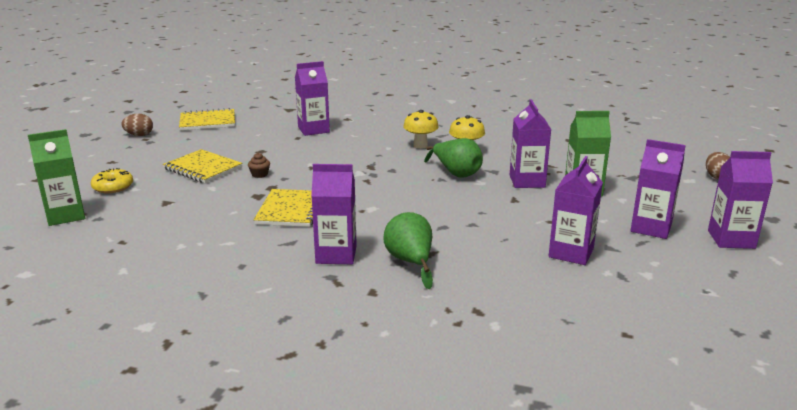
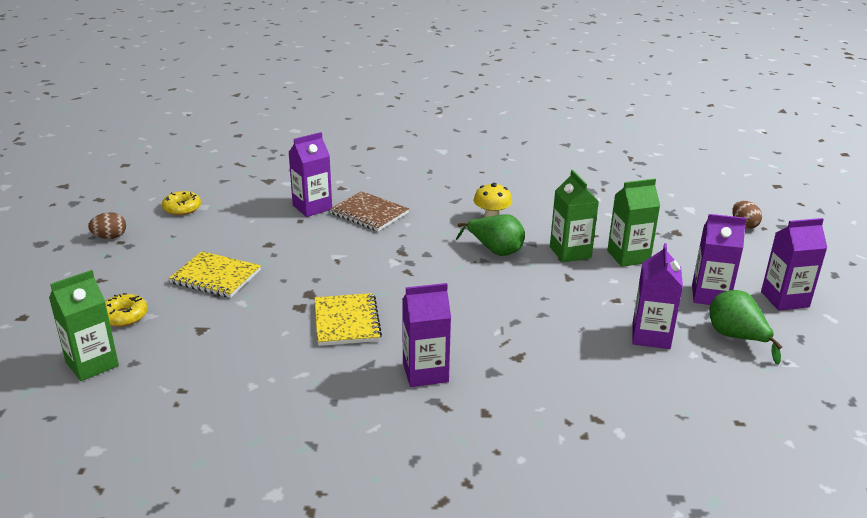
camera: 15 degrees left, 5 degrees up
(207, 122) = (182, 208): yellow notebook -> yellow donut
(259, 174) = (286, 277): brown cupcake -> none
(359, 138) = (369, 213): none -> brown notebook
(410, 262) = (505, 371): green pear -> green pear (736, 338)
(420, 145) = (440, 217): yellow mushroom -> none
(527, 181) = (570, 252): purple carton -> green carton

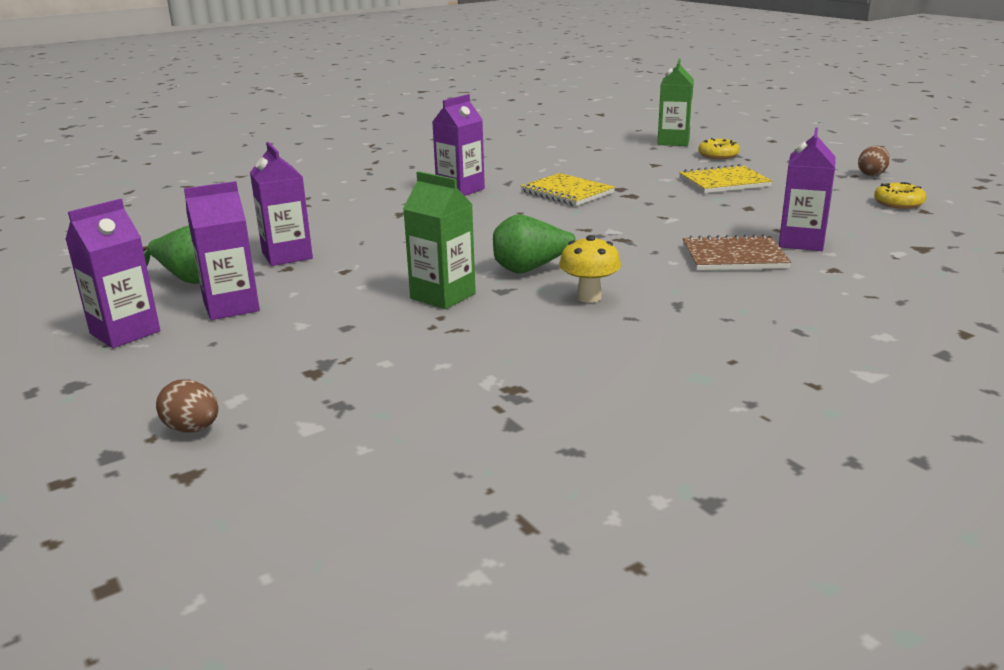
camera: 145 degrees right, 5 degrees down
(628, 256) = (363, 315): green carton -> none

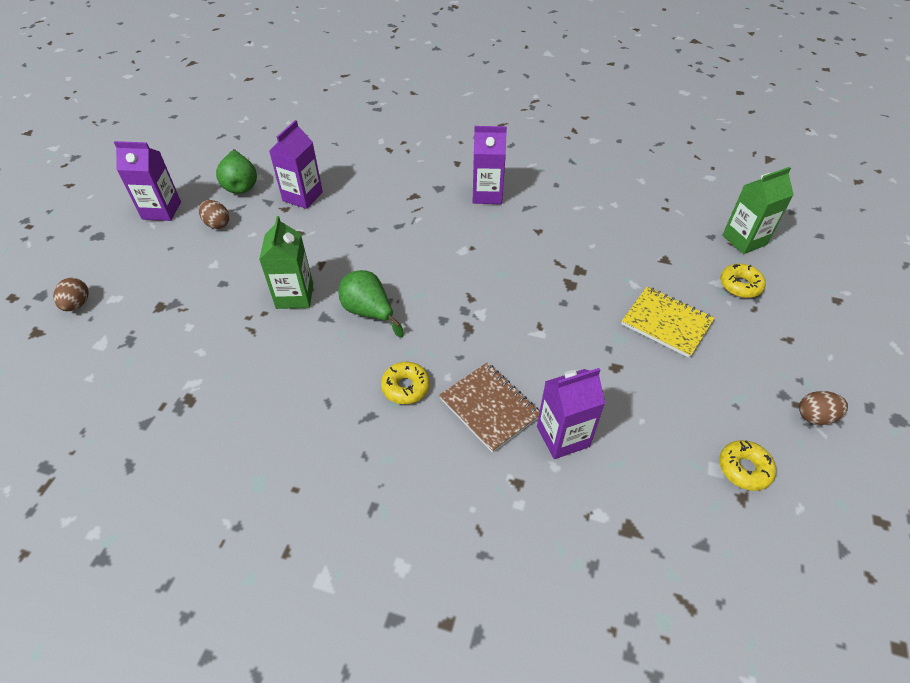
camera: 50 degrees right, 25 degrees up
(231, 307) = (217, 224): purple carton -> brown egg
(567, 192) = (539, 247): yellow notebook -> none
(589, 297) = (345, 364): yellow mushroom -> none
(661, 280) = (405, 387): none -> yellow donut

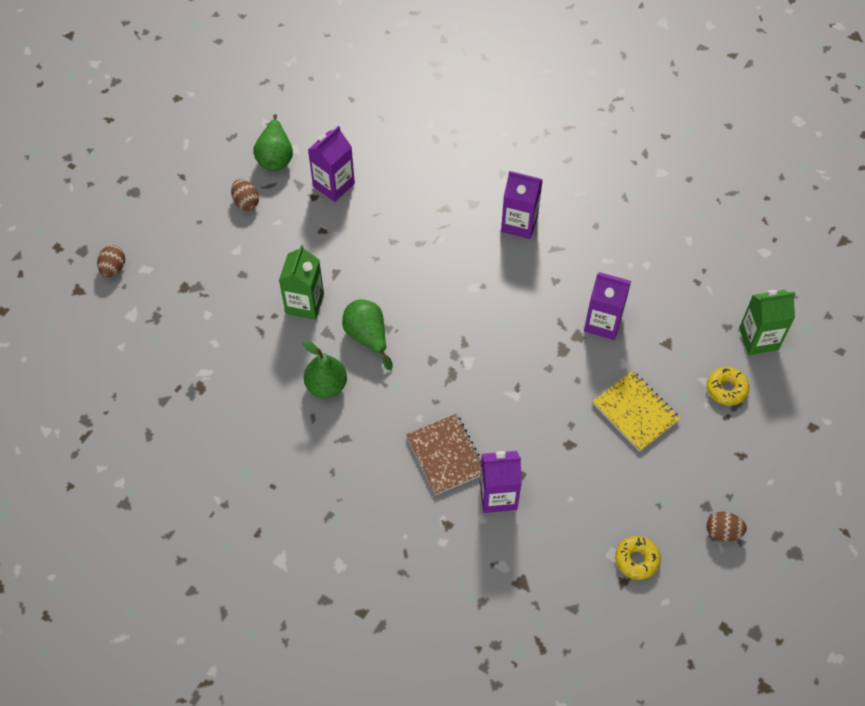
camera: 15 degrees right, 10 degrees up
(161, 210) = (195, 173): purple carton -> purple carton (603, 322)
(336, 367) = (326, 385): none -> green pear
(405, 387) = (381, 419): yellow donut -> none

